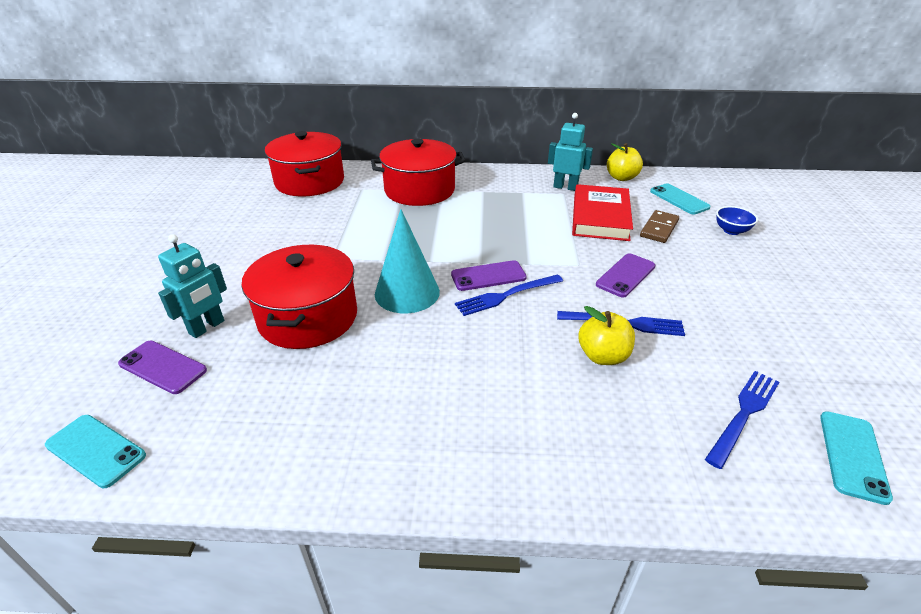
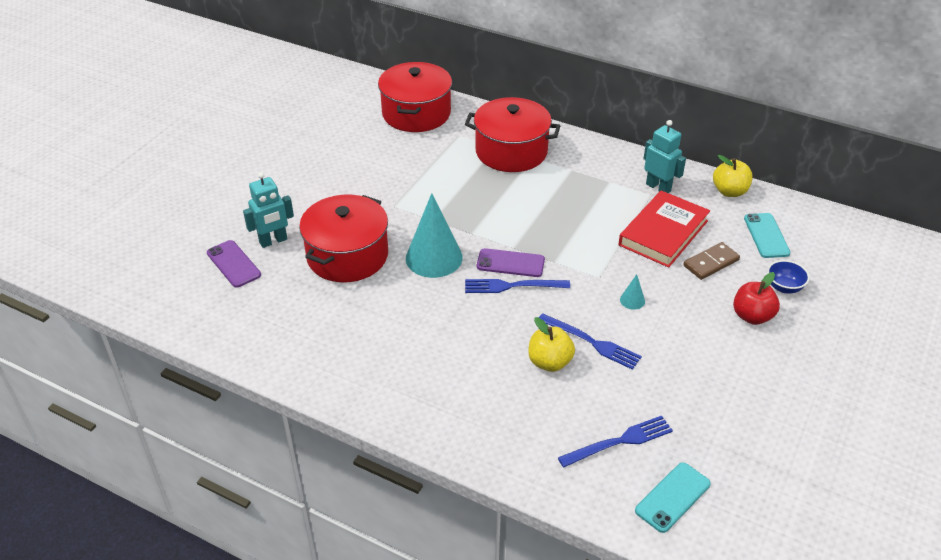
camera: 25 degrees right, 5 degrees up
(95, 450) = (177, 309): turquoise phone -> none
(625, 275) = (632, 300): purple phone -> turquoise cone
(732, 259) = (752, 316): none -> red apple

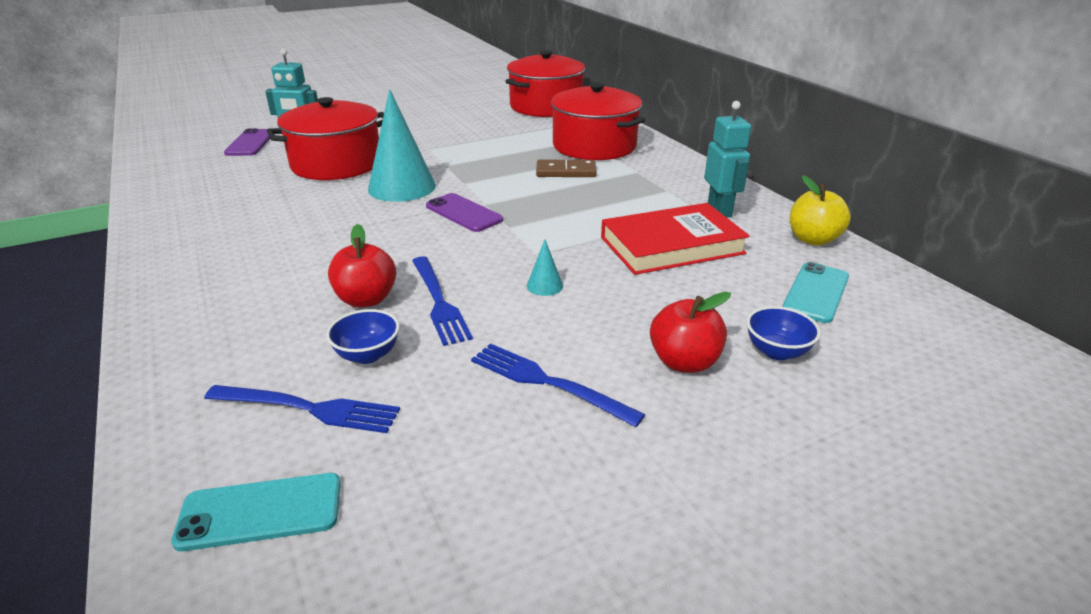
camera: 35 degrees right, 10 degrees down
(511, 286) = (435, 228): blue fork -> blue fork (546, 382)
(549, 362) = (366, 299): yellow apple -> red apple
(603, 396) = (367, 355): none -> blue bowl
(711, 263) = (697, 290): brown domino -> brown domino (566, 172)

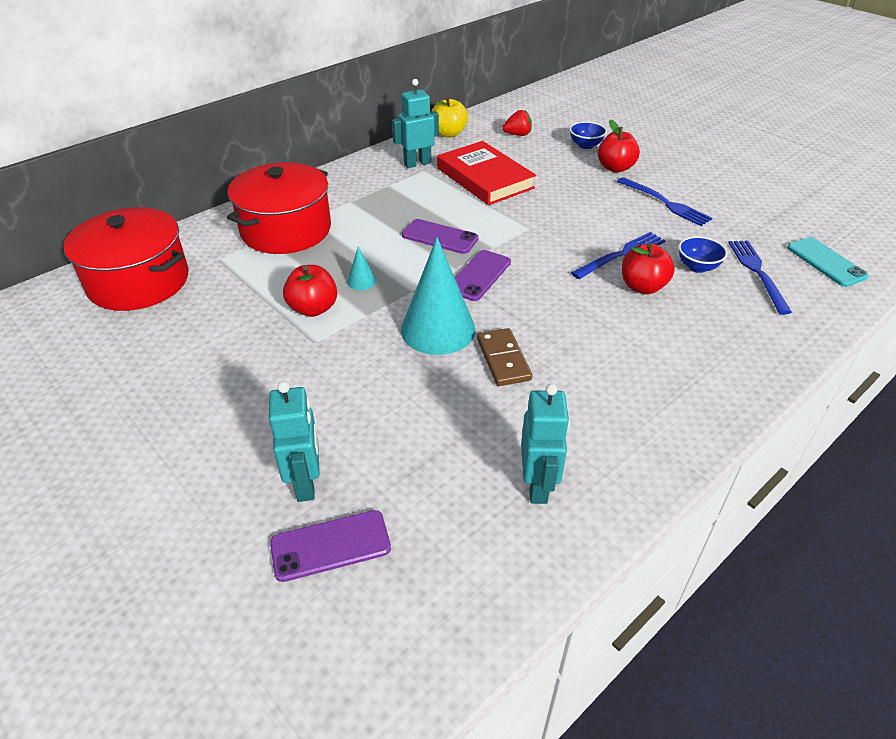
camera: 105 degrees left, 10 degrees up
(204, 198) = (538, 486): none -> turquoise robot
(336, 164) = (389, 406): red pot -> none
(470, 149) = (313, 308): none -> red apple
(544, 285) = (571, 218): turquoise cone -> turquoise cone (361, 281)
(545, 204) = (440, 237): none -> purple phone
(546, 382) = (666, 203): blue fork -> blue fork turned 60 degrees counterclockwise
(566, 172) = (362, 237): brown domino -> brown domino (503, 359)
(816, 292) = (517, 135): turquoise phone -> red strawberry

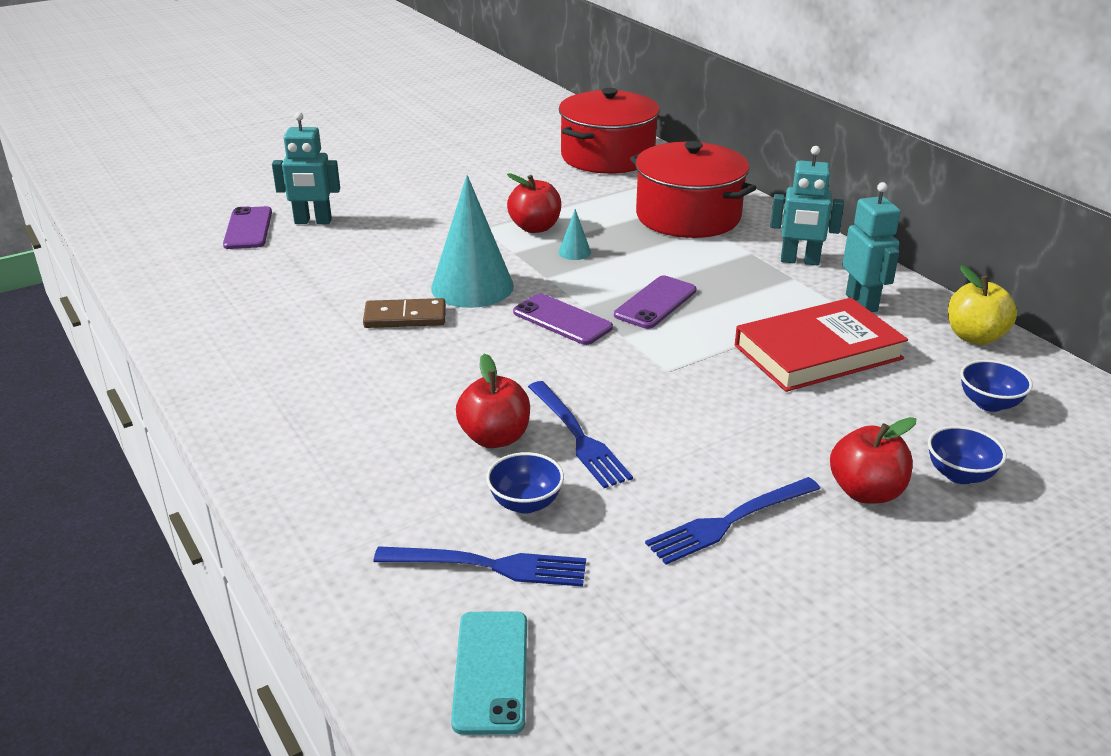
camera: 100 degrees right, 10 degrees down
(517, 135) = (989, 404): red strawberry -> blue bowl
(538, 486) = (233, 313): turquoise robot -> turquoise robot (799, 261)
(826, 262) = (491, 671): turquoise phone -> turquoise phone turned 75 degrees counterclockwise

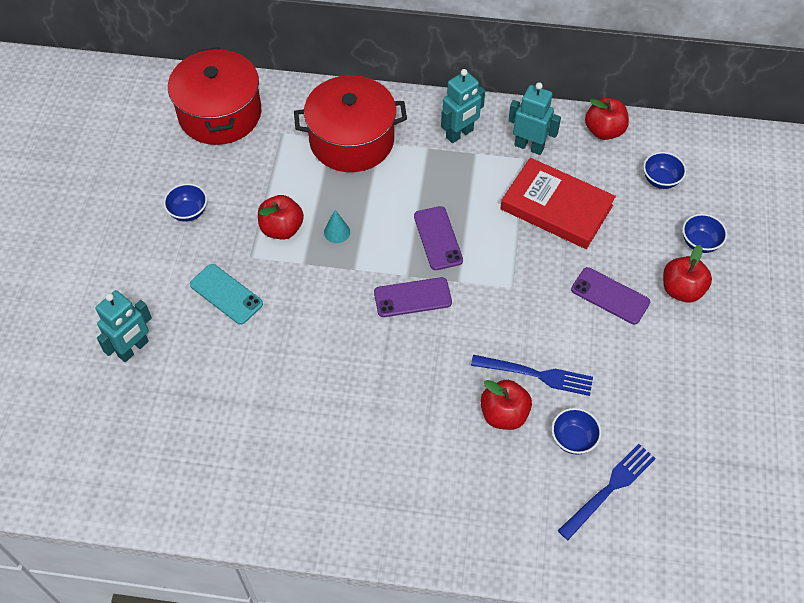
camera: 50 degrees left, 25 degrees up
(248, 228) = (101, 395): purple phone -> purple phone (610, 296)
(405, 317) = (330, 376): brown domino -> none
(472, 287) = (326, 316): turquoise cone -> none
(486, 186) = (188, 212): none -> blue bowl
(491, 671) = (683, 537): turquoise phone -> turquoise phone (226, 294)
(728, 522) = (658, 363): blue fork -> none
(818, 352) = (556, 207): red book -> red book turned 75 degrees counterclockwise
(974, 337) = (604, 131): yellow apple -> red apple

